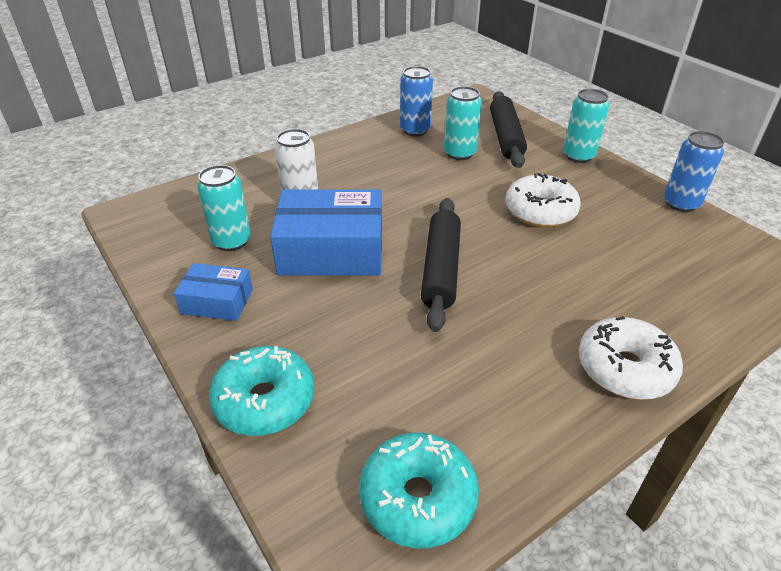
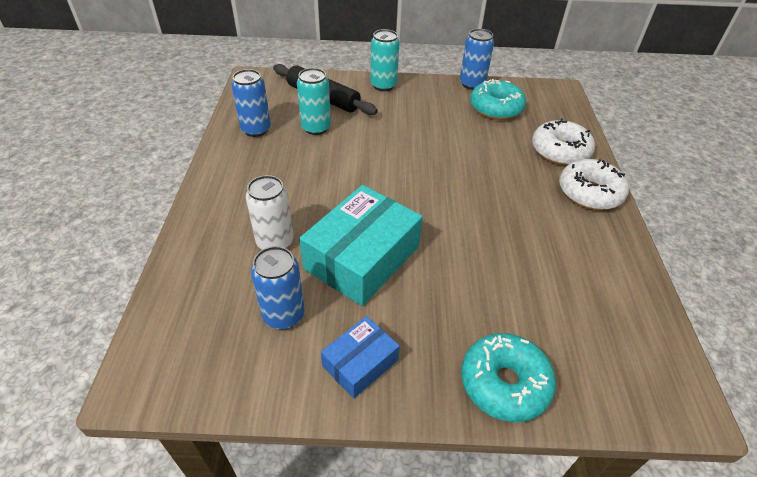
camera: 55 degrees left, 5 degrees up
(231, 241) = (283, 315): turquoise can -> blue can
(331, 250) = (362, 257): blue box -> turquoise box
(418, 498) = (639, 341): turquoise donut -> turquoise donut (496, 108)
(440, 269) = (440, 213): black rolling pin -> none
(540, 211) = (423, 135): white donut -> white donut (560, 151)

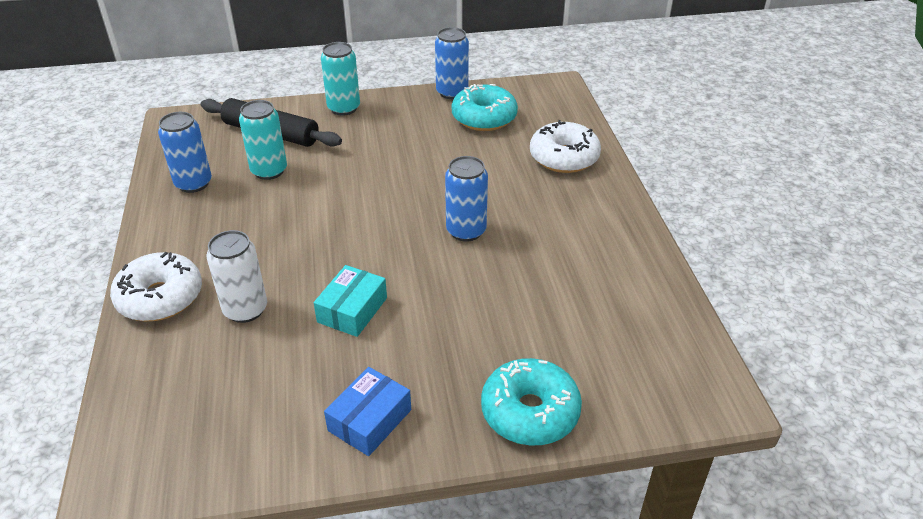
camera: 10 degrees left, 5 degrees down
(283, 315) = (272, 386): blue can -> blue can (466, 231)
(362, 257) = (352, 310): turquoise box -> turquoise box, size x0.54
(589, 193) = (601, 199): white donut -> white donut (160, 297)

